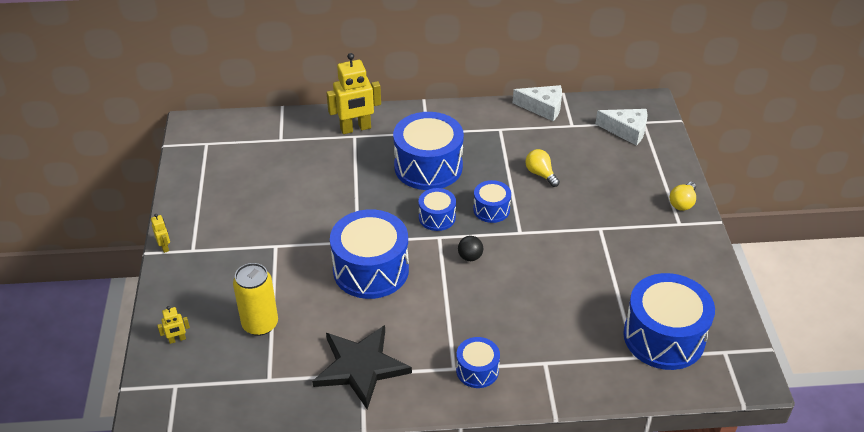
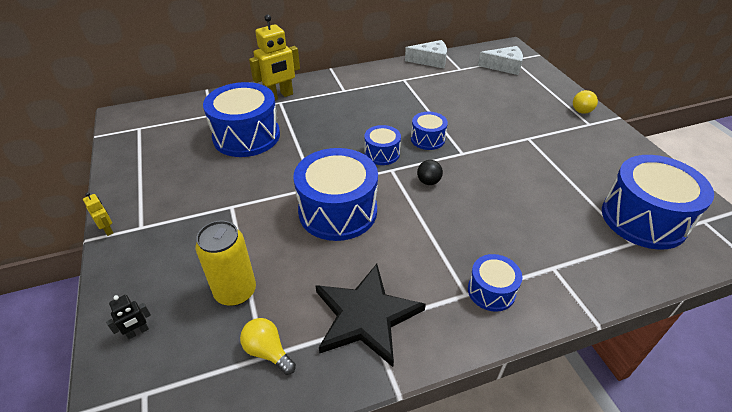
camera: 15 degrees left, 0 degrees up
(177, 339) = (138, 332): yellow robot -> black robot
(428, 166) = (356, 115): blue drum -> blue drum (246, 136)
(540, 174) = (454, 106): yellow light bulb -> yellow light bulb (268, 351)

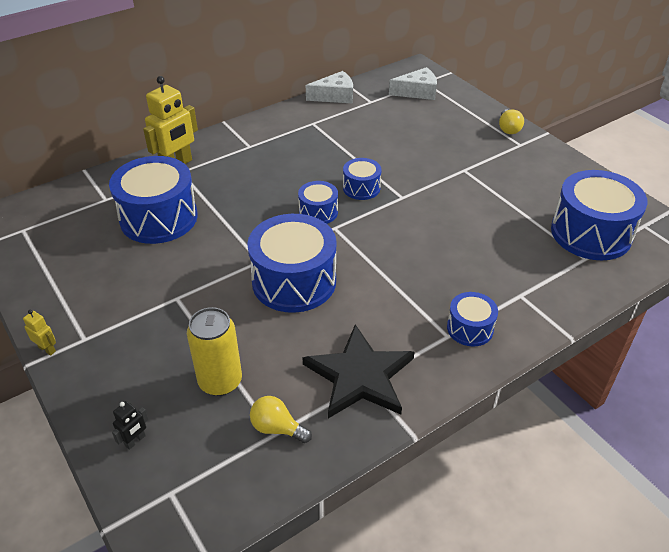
camera: 15 degrees left, 0 degrees up
(428, 182) = (377, 234): black ball -> none

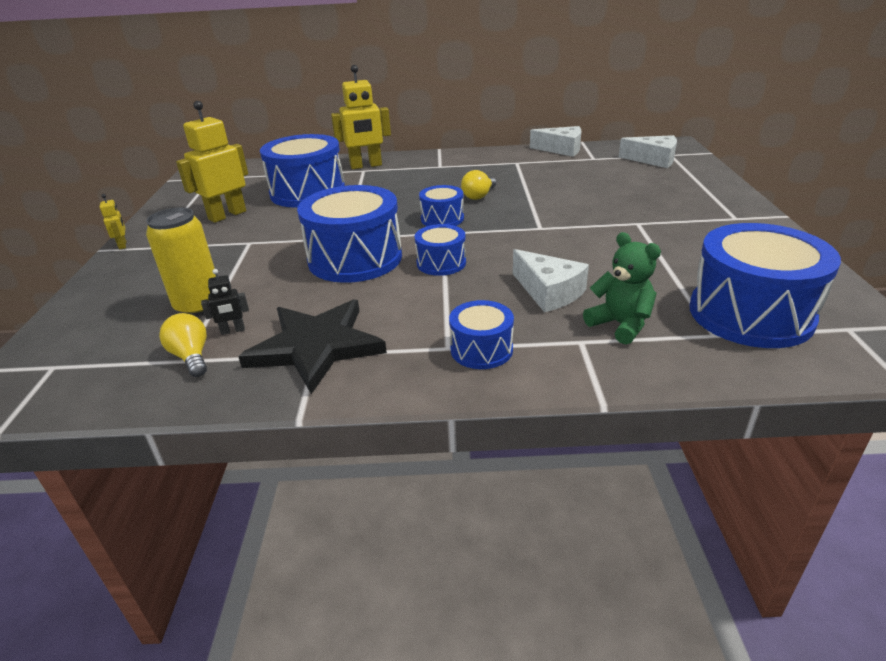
camera: 35 degrees right, 10 degrees down
(111, 273) = (227, 215): none -> yellow robot
(135, 441) = (86, 321): black robot -> black robot (233, 331)
(361, 188) = (506, 212): blue drum -> blue drum (441, 263)
(465, 260) = (548, 292): none -> white cheese
(508, 129) = (733, 203): yellow light bulb -> yellow light bulb (479, 196)
(531, 272) = (620, 325): none -> green teddy bear

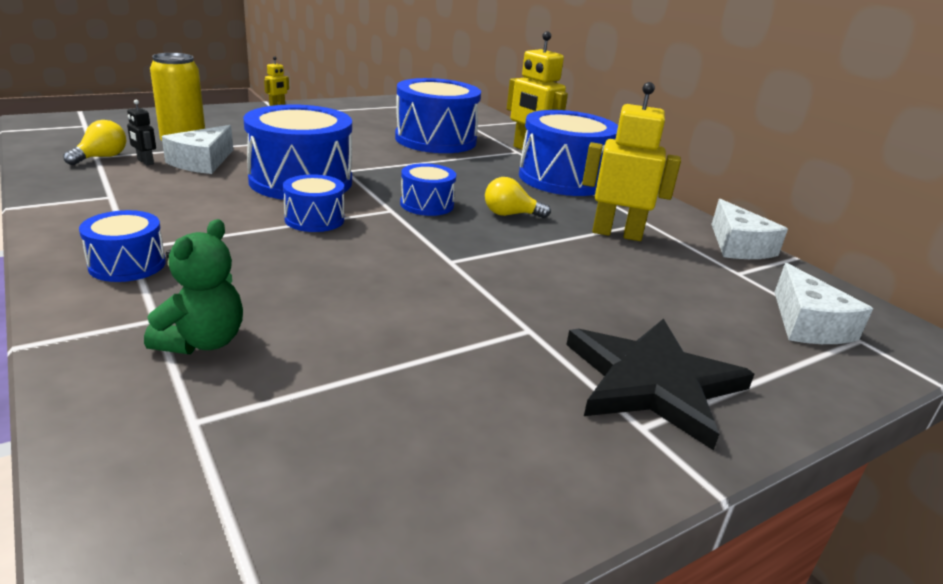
camera: 55 degrees right, 5 degrees down
(227, 215) = (358, 122): yellow robot -> yellow robot (617, 233)
(316, 347) = (123, 194): black star -> black star (652, 383)
(548, 292) = (272, 286): white cheese -> white cheese (202, 162)
(750, 314) = (269, 455): blue drum -> blue drum (563, 178)

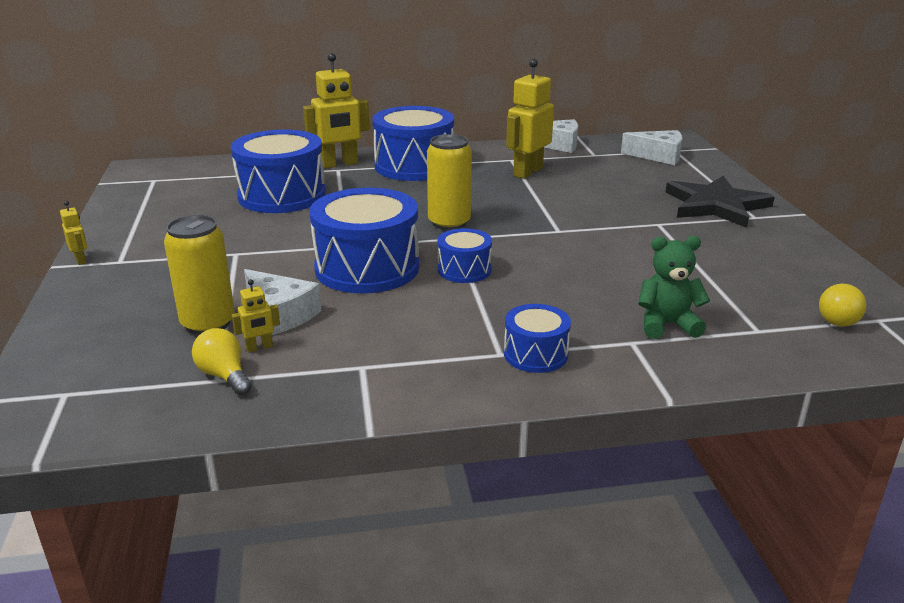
camera: 65 degrees left, 0 degrees up
(145, 162) = (259, 347): black robot -> yellow robot
(202, 342) = (667, 325): green teddy bear -> green teddy bear turned 45 degrees counterclockwise
(427, 204) = (449, 223): blue drum -> yellow can
(510, 214) = (481, 197): yellow light bulb -> yellow light bulb (837, 318)

